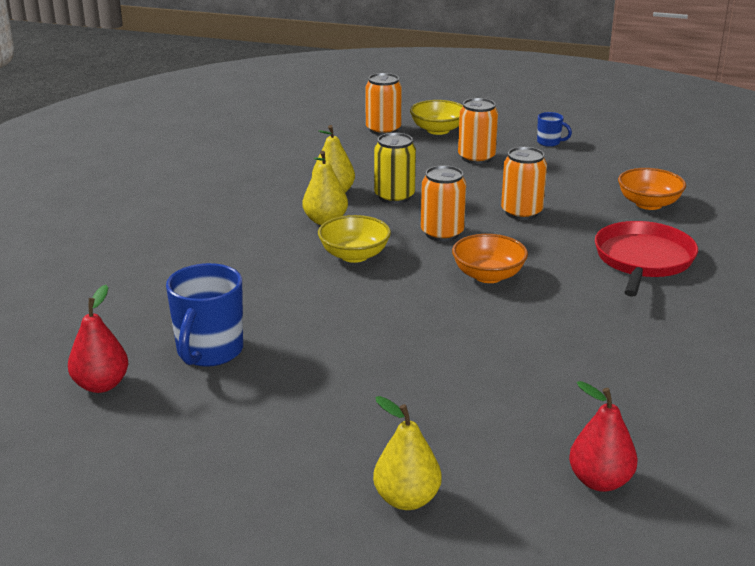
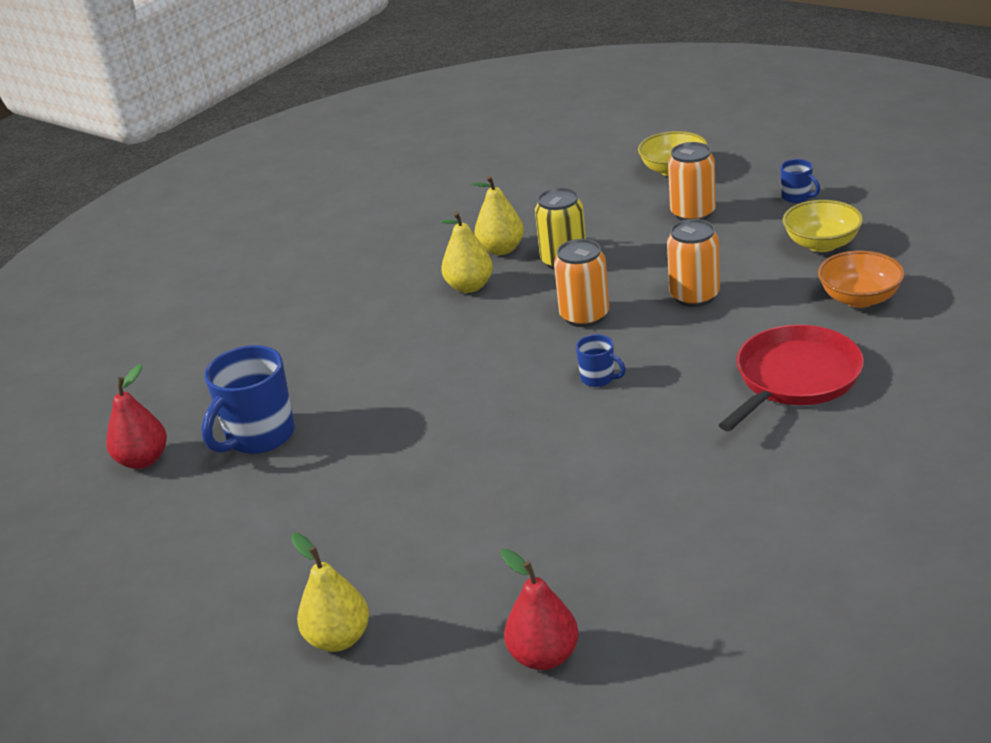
camera: 25 degrees right, 5 degrees up
(354, 255) = (472, 335): yellow bowl -> yellow bowl (821, 244)
(383, 130) = (610, 165): orange can -> none
(488, 275) = (598, 378): orange bowl -> blue mug

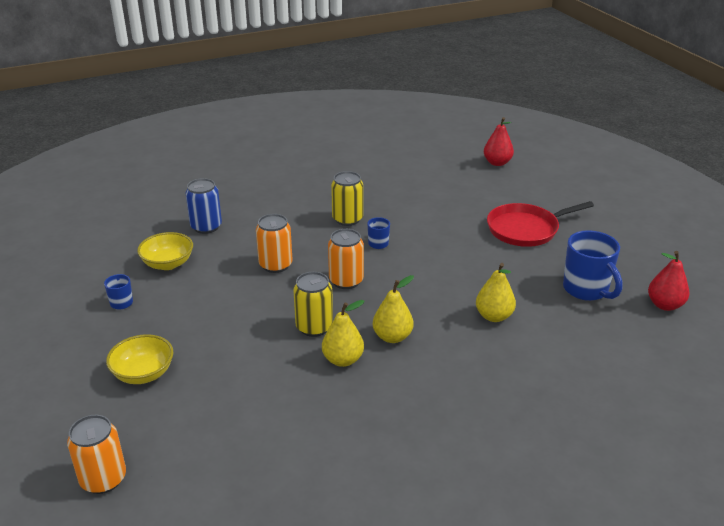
camera: 155 degrees left, 0 degrees up
(259, 437) = (586, 290): blue mug -> blue mug turned 90 degrees clockwise
(339, 638) = (575, 192): yellow pear -> yellow pear (494, 316)
(686, 395) = (347, 219): none -> yellow can
(693, 213) = (193, 323): orange can -> orange can (103, 479)
(794, 378) = (293, 206): red pan -> red pan (526, 229)
(859, 298) = (206, 227): orange bowl -> blue can

